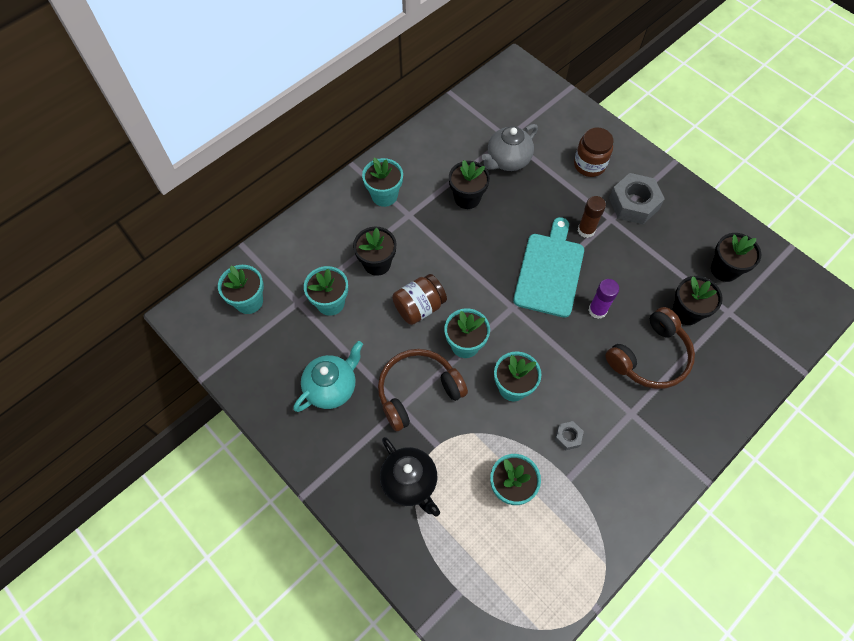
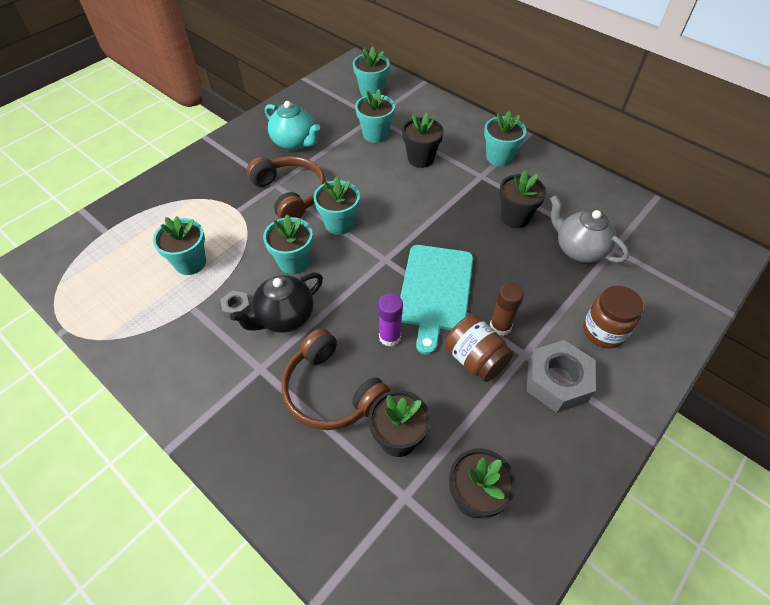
camera: 85 degrees right, 10 degrees down
(410, 482) = (205, 195): black teapot -> black teapot (284, 317)
(419, 307) = (377, 189): brown jar -> brown jar (475, 359)
(549, 271) = (435, 291): turquoise cutting board -> turquoise cutting board turned 90 degrees clockwise

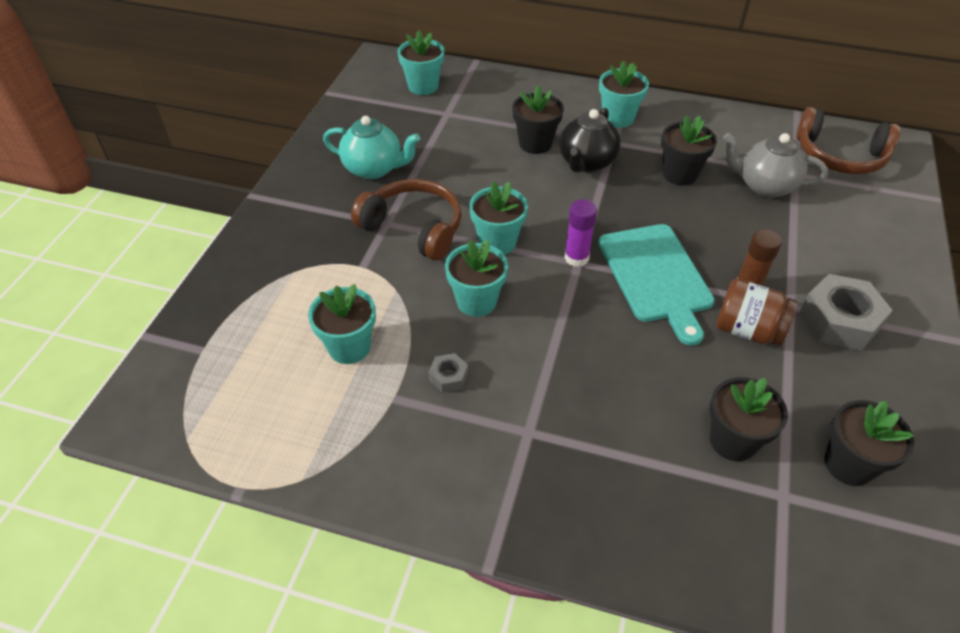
camera: 25 degrees left, 5 degrees down
(284, 317) = (513, 365): black teapot -> black teapot (586, 163)
(331, 391) = (626, 423): brown headphones -> brown headphones (839, 156)
(375, 134) = (464, 132): turquoise flower pot -> none
(390, 337) = (645, 341): purple glue stick -> purple glue stick (576, 258)
(603, 331) = (845, 256): brown jar -> none

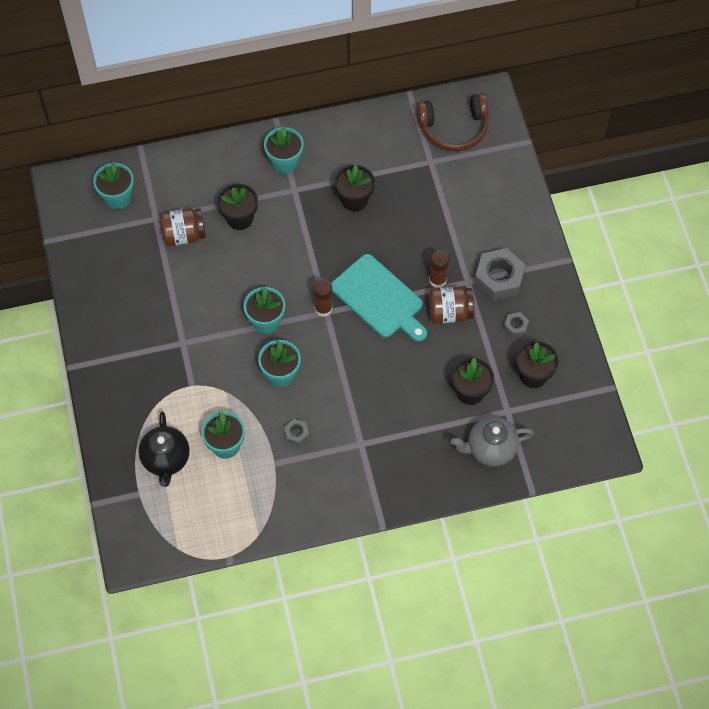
camera: 30 degrees left, 15 degrees up
(374, 169) = (140, 300): turquoise teapot -> none
(414, 228) = (204, 337): brown headphones -> none
(465, 135) = (184, 235): none -> brown jar
(576, 258) = (323, 309): purple glue stick -> brown glue stick
(586, 163) = (286, 220): black teapot -> black teapot (166, 459)
(764, 186) = (414, 184): grey teapot -> grey teapot (490, 449)
(843, 387) = (515, 326): none -> grey nut

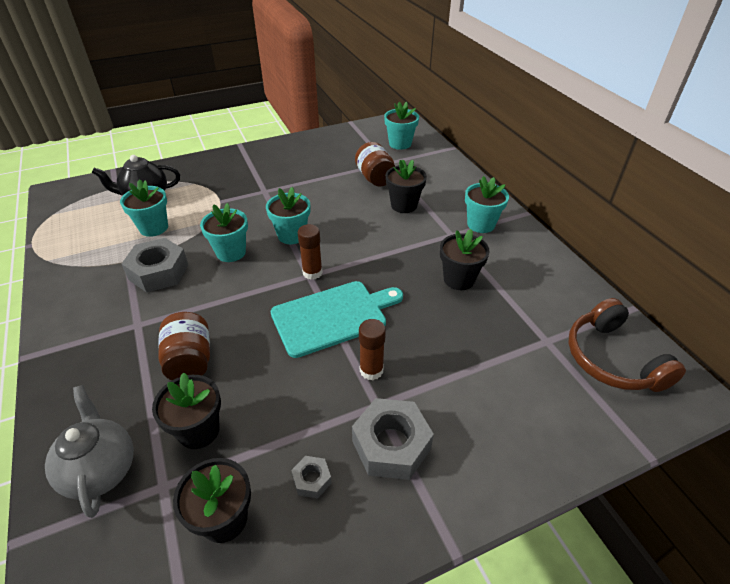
camera: 80 degrees right, 20 degrees down
(296, 434) = (159, 272): grey nut -> grey nut, size x2.08
(379, 299) = (333, 316): turquoise cutting board -> turquoise cutting board turned 150 degrees counterclockwise
(450, 312) = (324, 390): brown jar -> brown jar (190, 361)

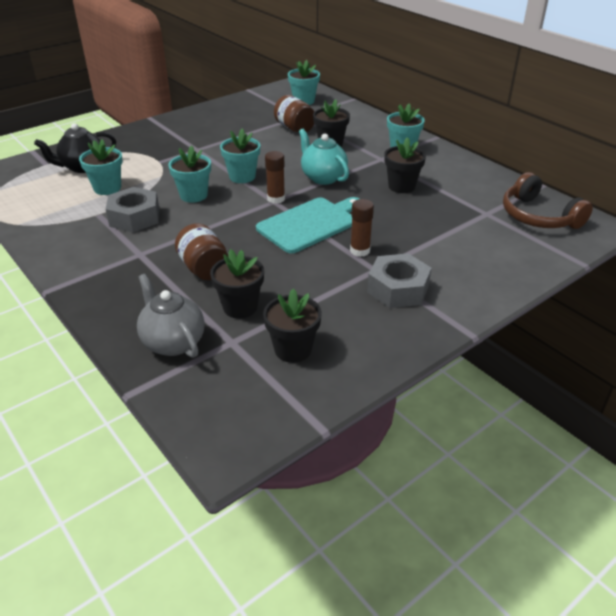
camera: 15 degrees left, 5 degrees down
(312, 480) = (348, 317): grey nut -> none
(376, 251) = (323, 177): none -> turquoise teapot

